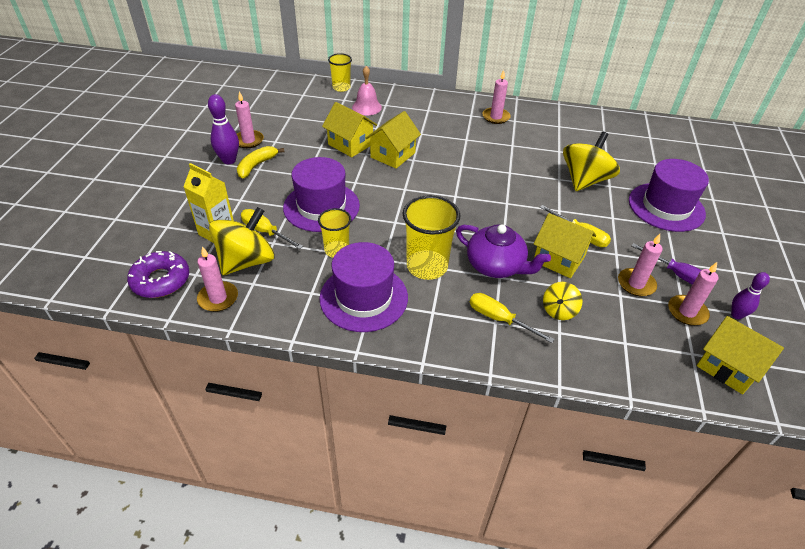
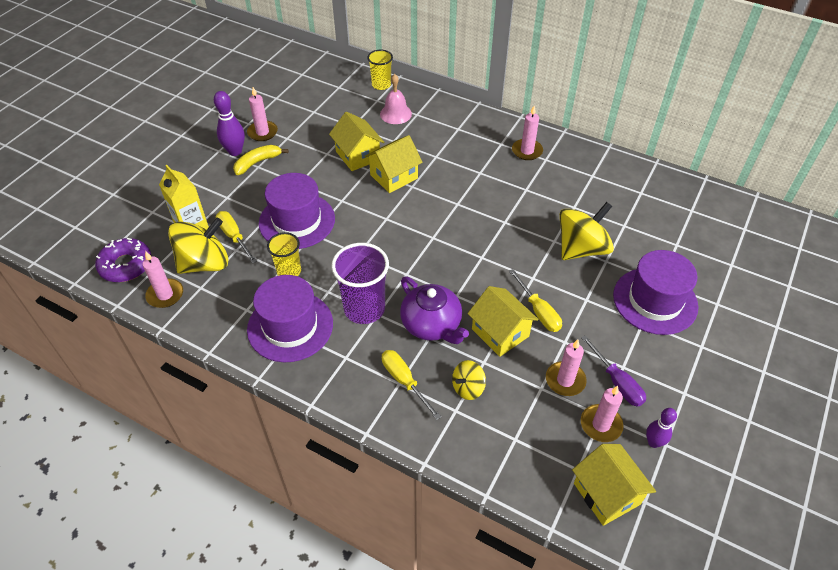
camera: 20 degrees right, 5 degrees up
(427, 266) = (364, 309): yellow cup -> purple cup

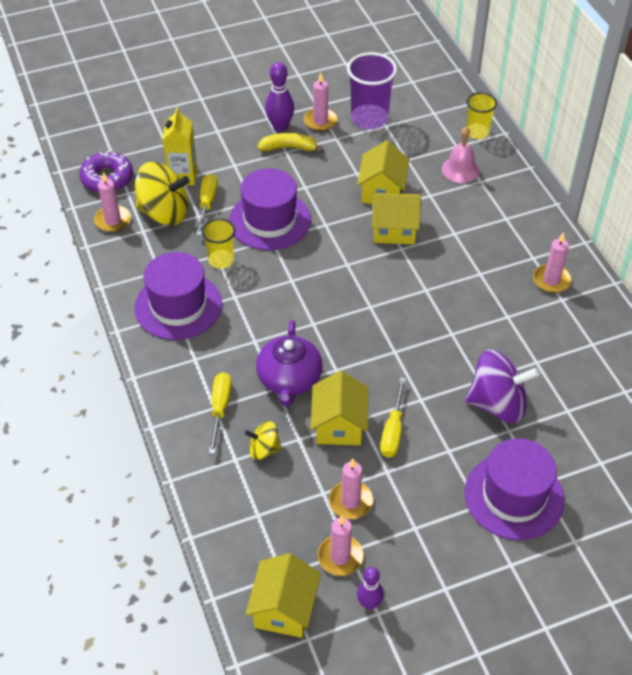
camera: 40 degrees right, 0 degrees up
(364, 309) = (249, 330): purple cup -> purple cup (369, 118)
(581, 249) = (497, 404): yellow spinning top -> purple spinning top
(617, 382) = (394, 535): purple screwdriver -> none

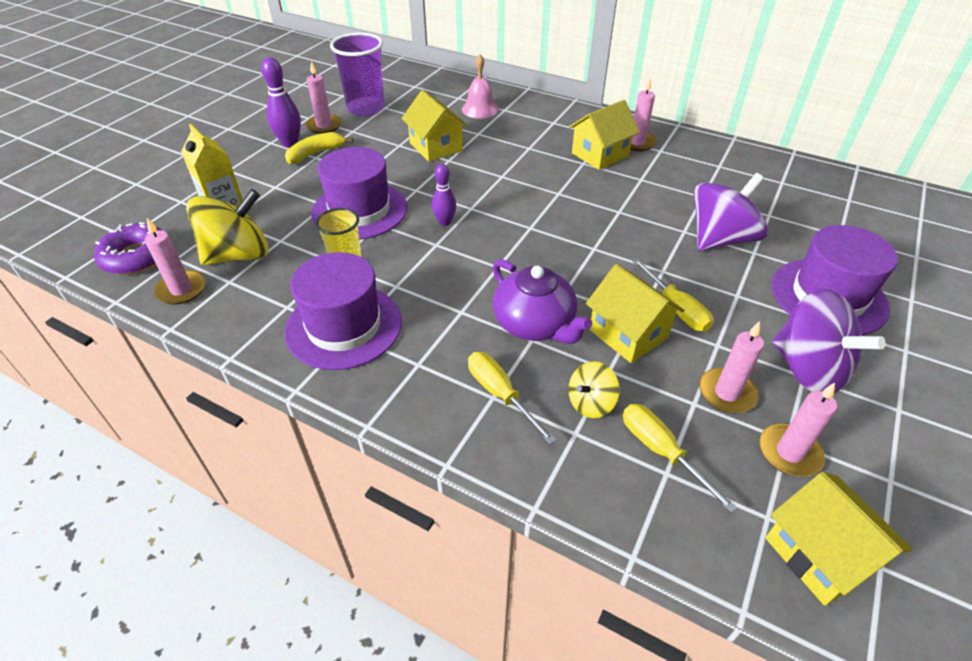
camera: 40 degrees left, 5 degrees down
(207, 204) = (279, 227): yellow screwdriver -> yellow screwdriver (661, 451)
(369, 604) = (872, 477): purple bowling pin -> purple bowling pin (445, 222)
(394, 230) = (479, 167): yellow house -> yellow house (600, 154)
(424, 526) = (808, 369): none -> purple spinning top
(477, 132) = (463, 84): yellow cup -> none

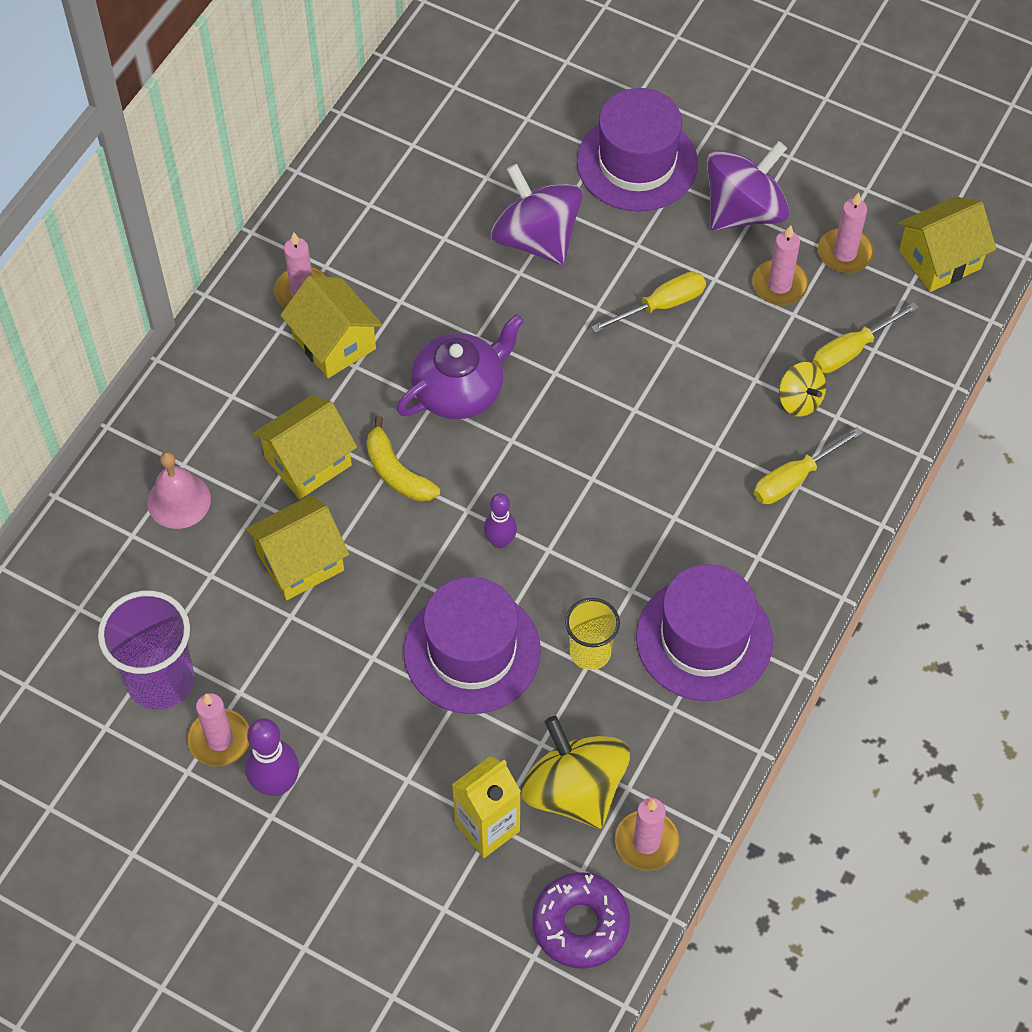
camera: 90 degrees left, 15 degrees up
(315, 153) = (312, 737): yellow banana -> yellow banana (397, 472)
(535, 324) = (692, 443): purple teapot -> purple teapot (460, 390)
(628, 334) = (703, 356): yellow house -> yellow house (308, 461)

